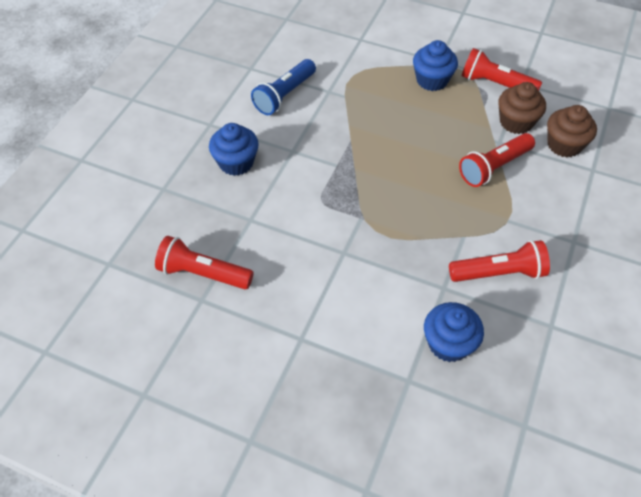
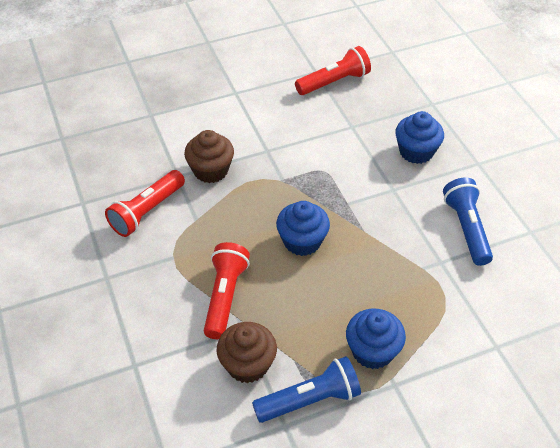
camera: 135 degrees right, 5 degrees down
(448, 343) = (144, 147): blue cupcake -> blue cupcake (302, 241)
(495, 84) = (309, 400): red flashlight -> blue flashlight
(564, 145) = (181, 373): brown cupcake -> brown cupcake (211, 170)

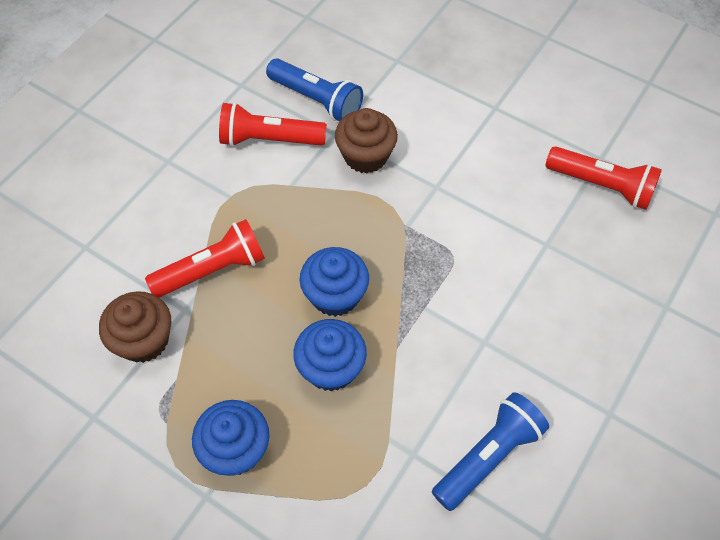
camera: 55 degrees right, 10 degrees up
(309, 400) = (136, 422): blue flashlight -> blue flashlight (316, 100)
(416, 152) = (567, 333): blue cupcake -> blue cupcake (331, 368)

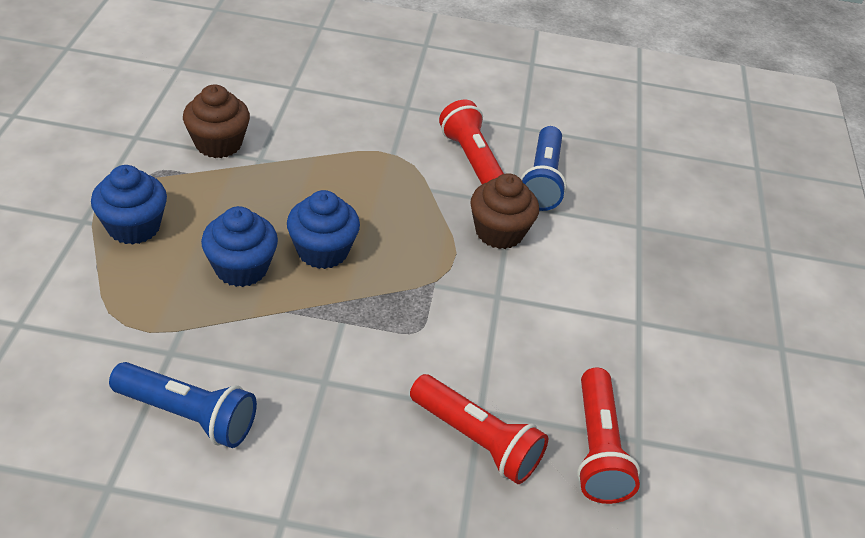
camera: 60 degrees right, 15 degrees down
(212, 270) = (308, 164): red flashlight -> red flashlight (476, 440)

